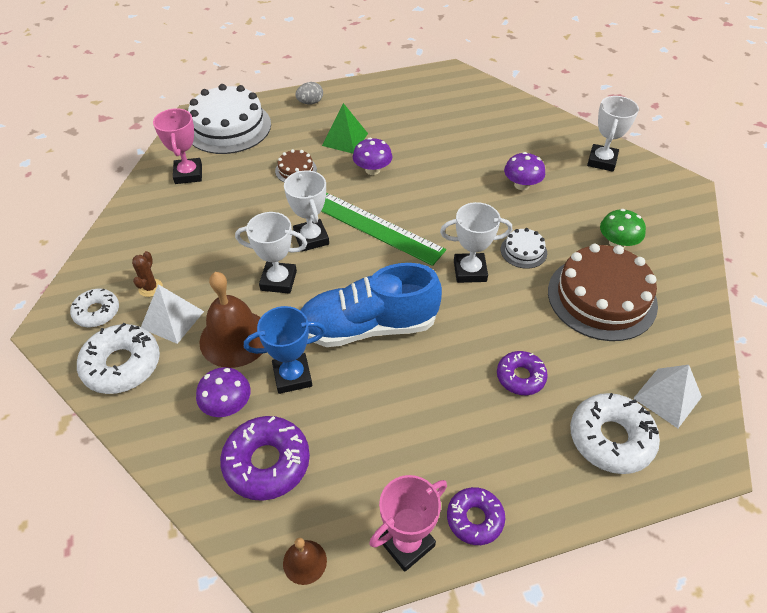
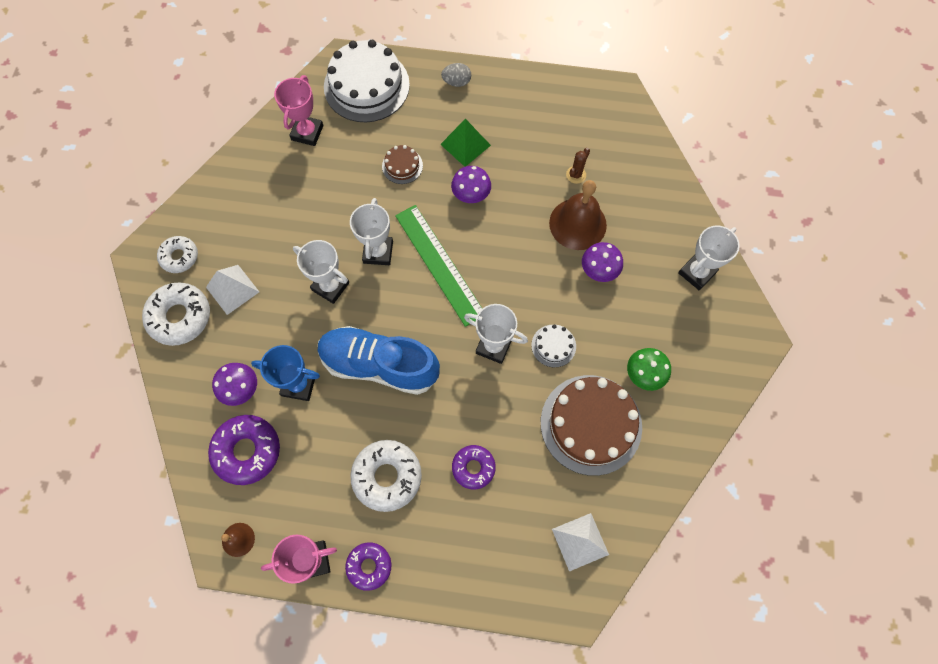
camera: 25 degrees right, 20 degrees up
(150, 288) = (228, 249): brown cactus -> brown cactus (576, 175)
(235, 338) = (271, 329): brown bell -> brown bell (577, 224)
(610, 438) = (509, 554): white donut -> white donut (387, 476)

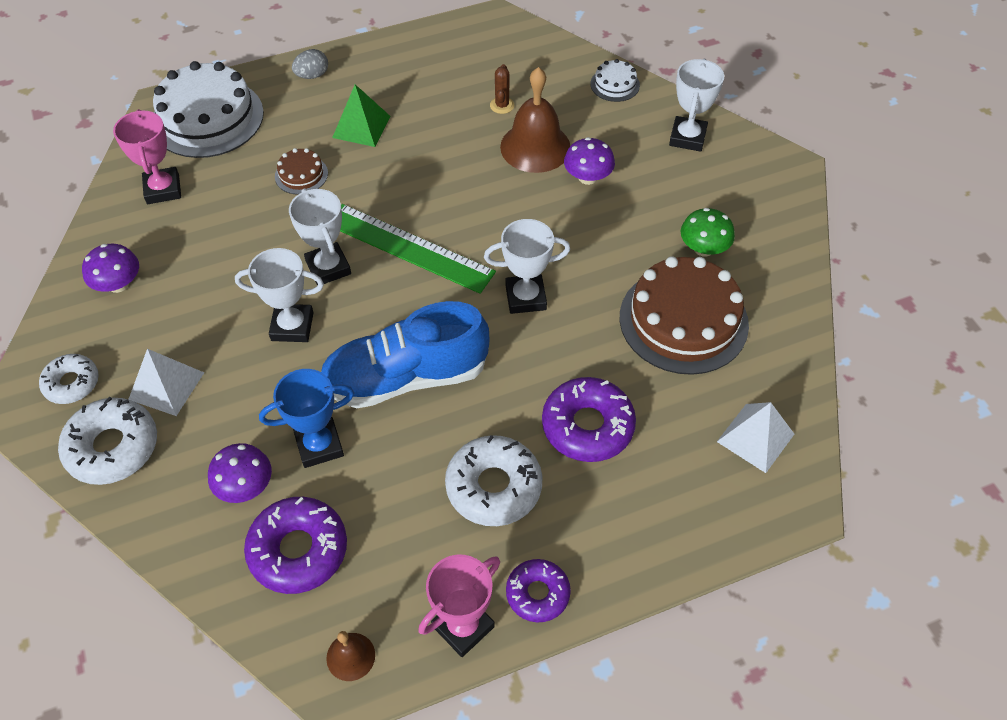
camera: 30 degrees left, 15 degrees down
(471, 194) = (399, 168): purple mushroom -> purple mushroom (118, 284)
(473, 468) = (587, 426): purple donut -> purple donut, size x1.60
(553, 345) = (590, 267): white cake -> white cake (615, 84)

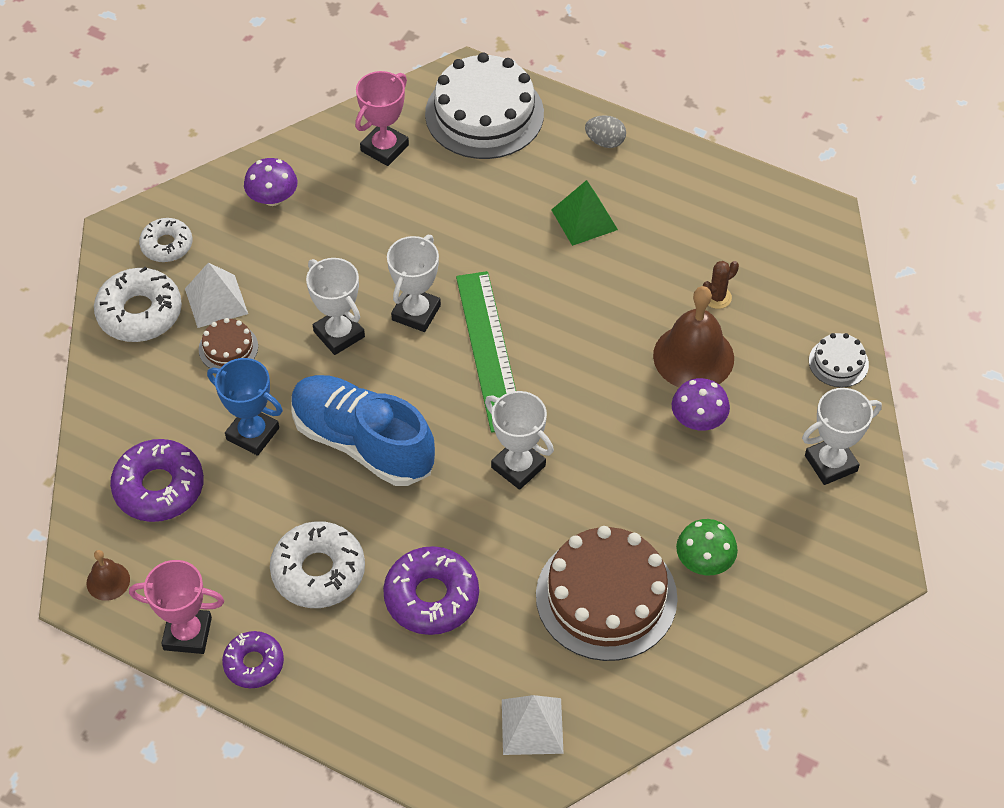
camera: 50 degrees right, 0 degrees up
(245, 486) = (180, 415): purple mushroom -> none
(301, 175) = (490, 221): brown cake -> brown cake (228, 348)

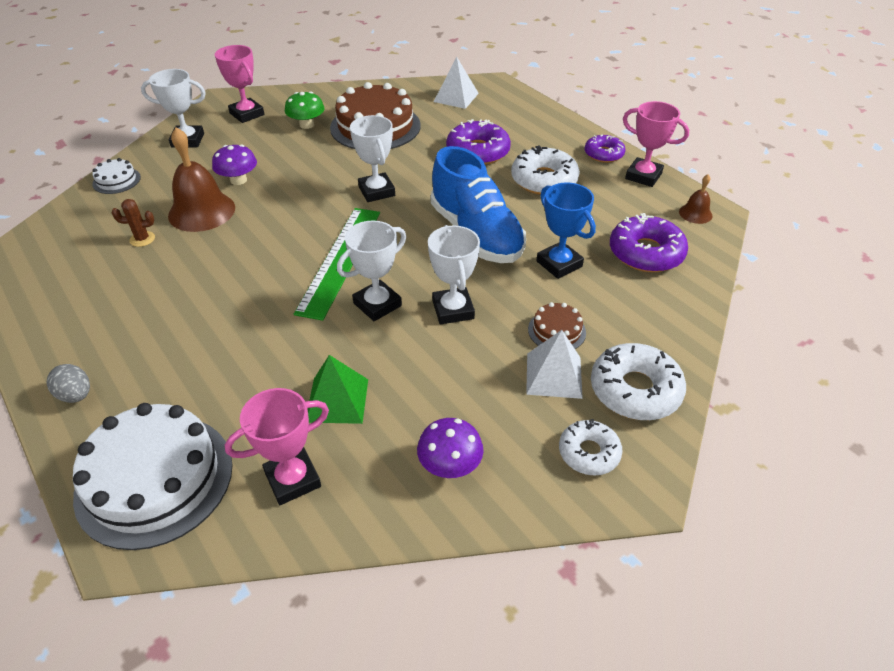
camera: 155 degrees left, 10 degrees down
(584, 219) = (173, 329): green pyramid -> green pyramid (337, 400)
(807, 550) = (247, 114): none -> pink trophy

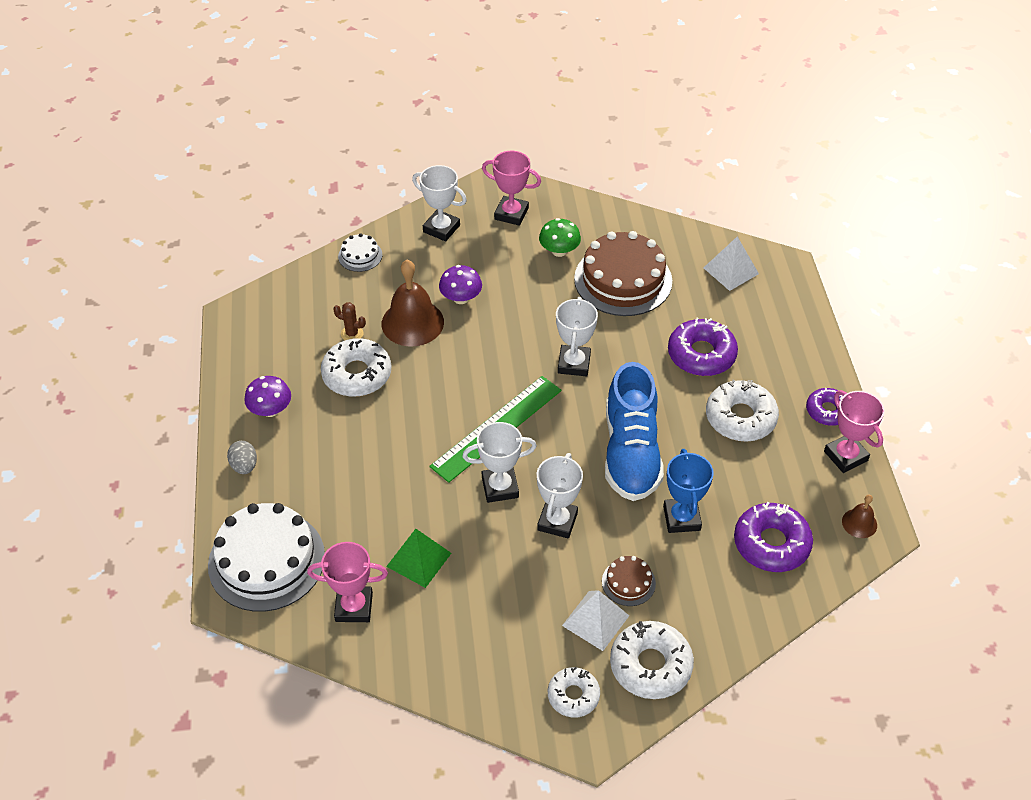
camera: 30 degrees right, 5 degrees up
(167, 268) = (357, 374): none -> white donut
(247, 114) = (511, 214): pink trophy -> pink trophy turned 60 degrees counterclockwise
(450, 465) = (466, 652): purple mushroom -> purple mushroom (270, 410)

